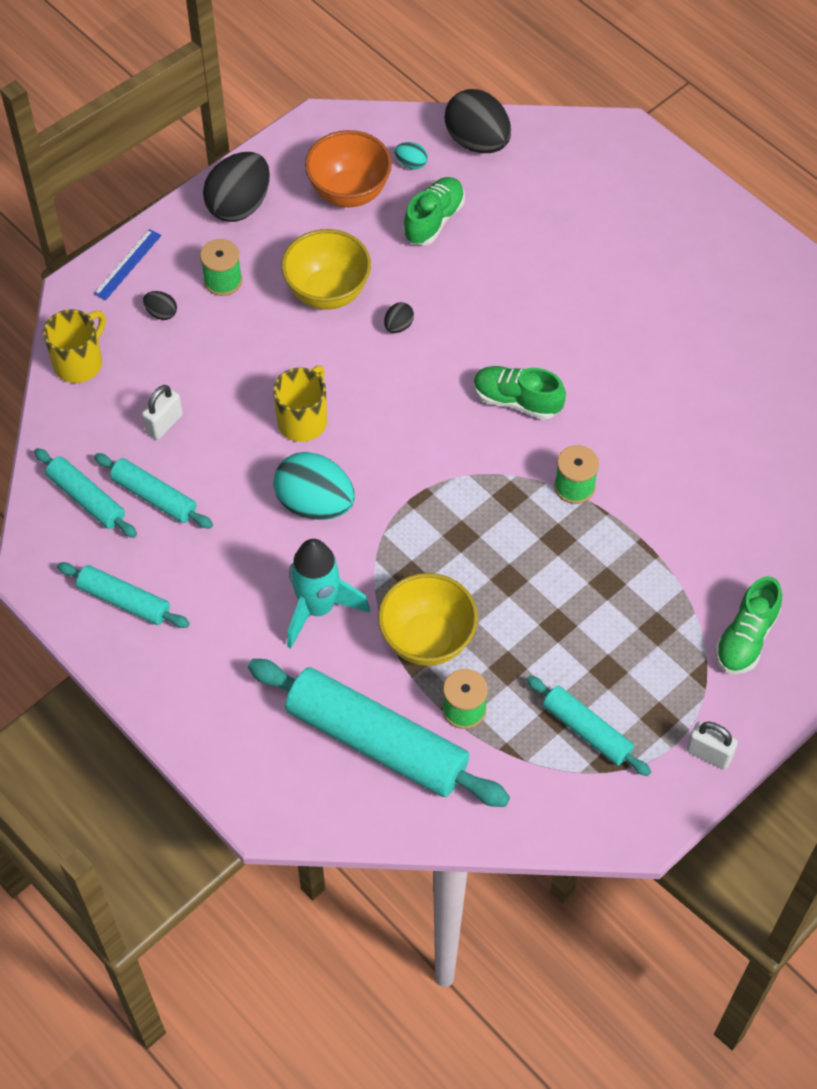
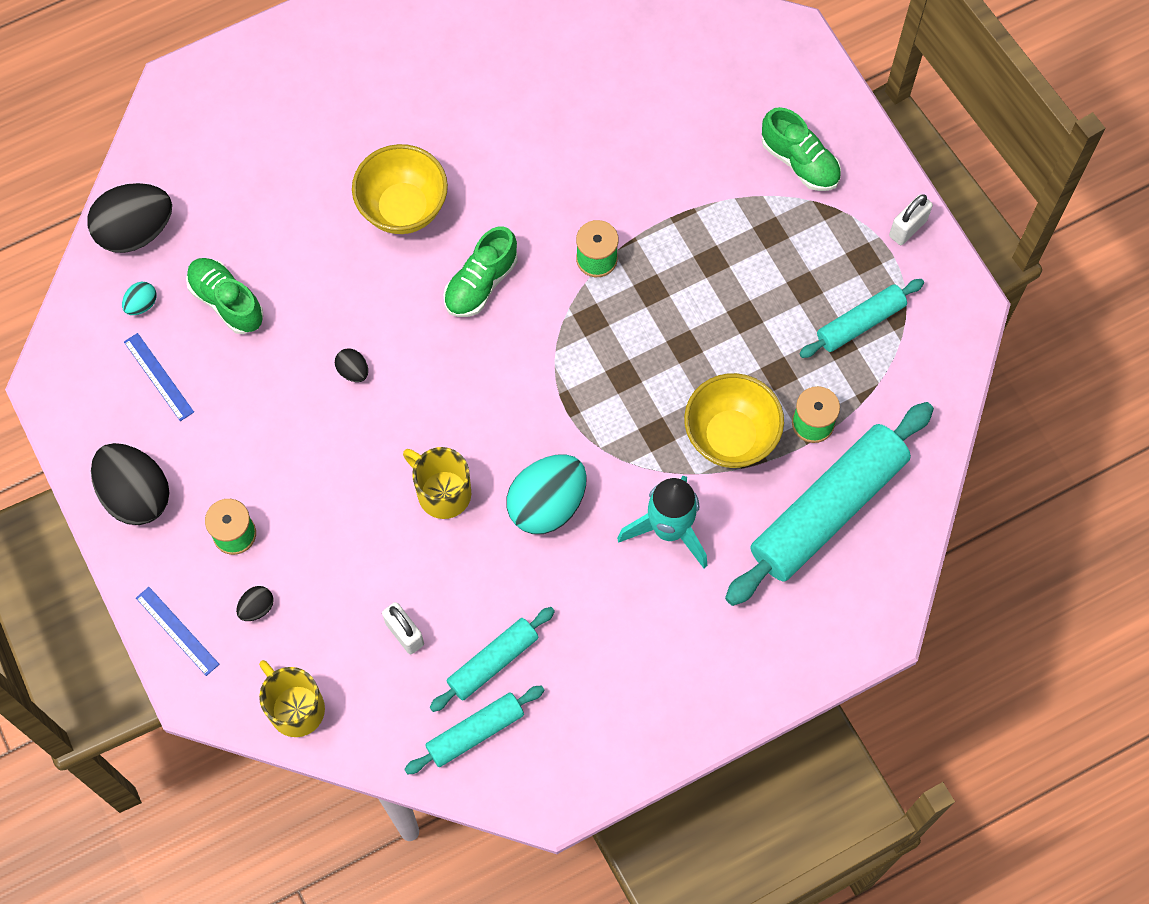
camera: 75 degrees left, 10 degrees up
(124, 601) = (610, 716): turquoise rolling pin -> none
(327, 292) = (286, 430): yellow bowl -> yellow bowl (403, 209)
(349, 192) = (158, 377): orange bowl -> blue ruler

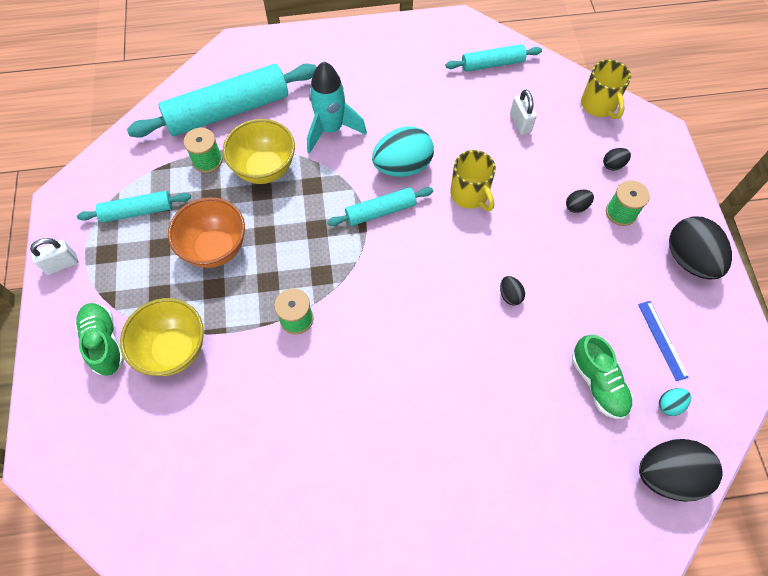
camera: 160 degrees left, 5 degrees down
(177, 631) = (669, 167): blue ruler -> none
(295, 523) = (576, 206): none -> black egg
(403, 209) = (432, 414): yellow bowl -> yellow bowl (174, 349)
(481, 283) = (391, 329): green shoe -> none
(492, 662) = (470, 94): turquoise rolling pin -> turquoise rolling pin (381, 211)
(736, 309) = (215, 248): none -> orange bowl

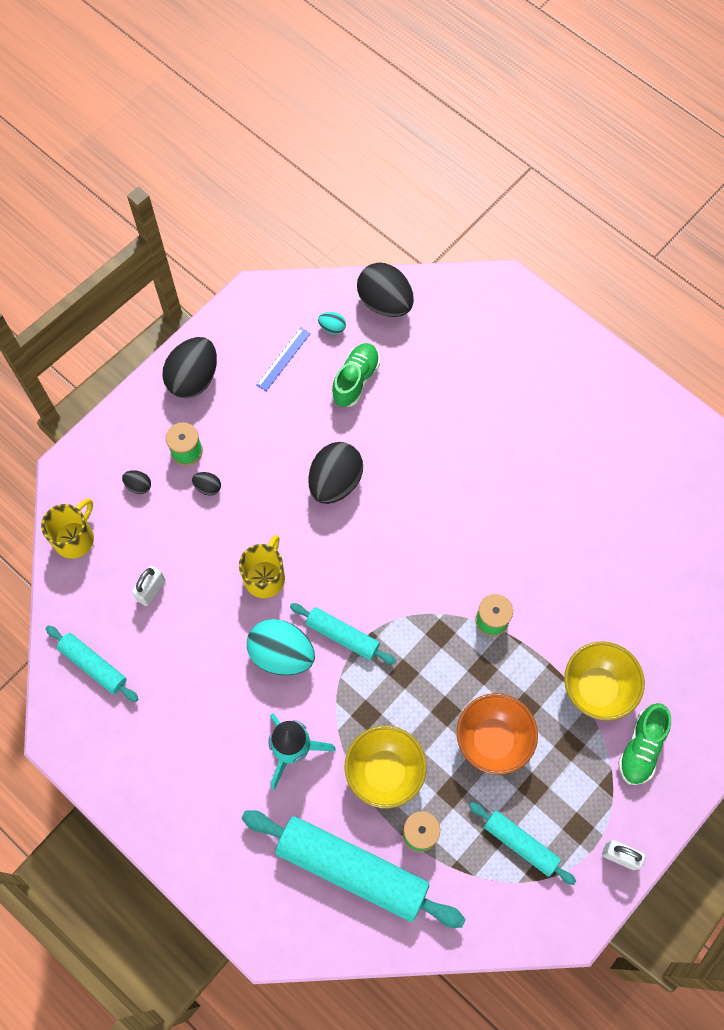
camera: 130 degrees left, 5 degrees up
(510, 295) = (335, 482): black egg -> black egg, size x2.25

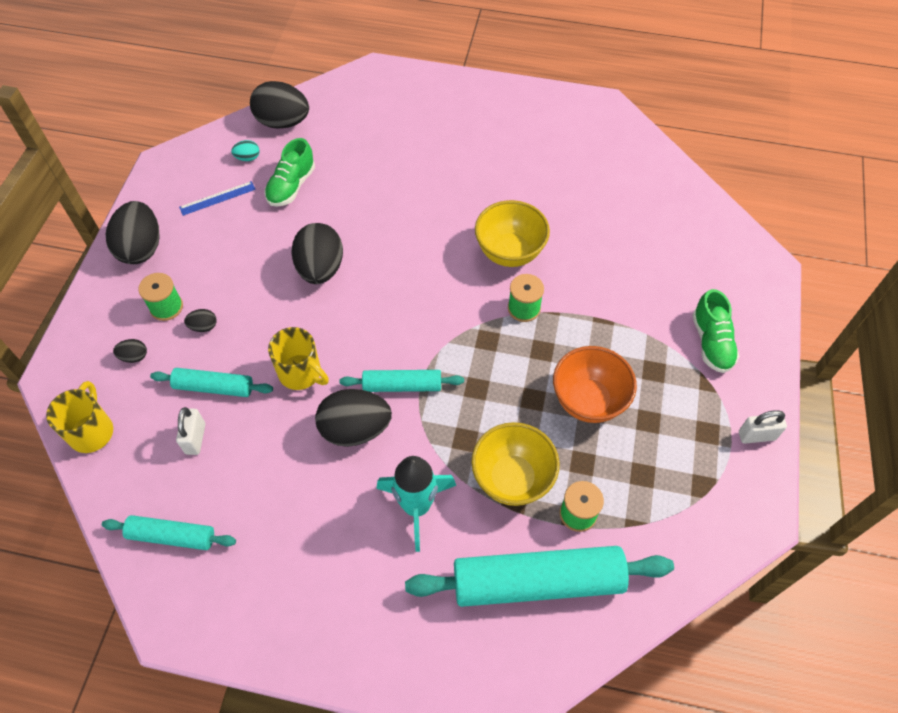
camera: 30 degrees left, 10 degrees down
(265, 577) = (301, 373): yellow mug -> yellow mug turned 135 degrees clockwise
(282, 654) = (355, 429): turquoise egg -> black egg
(283, 359) = (217, 198): blue ruler -> blue ruler turned 60 degrees clockwise
(355, 380) = (291, 186): green shoe -> green shoe turned 150 degrees counterclockwise
(520, 843) = (669, 472): turquoise rolling pin -> turquoise rolling pin (214, 387)
(597, 688) = (644, 316): yellow bowl -> yellow bowl (509, 252)

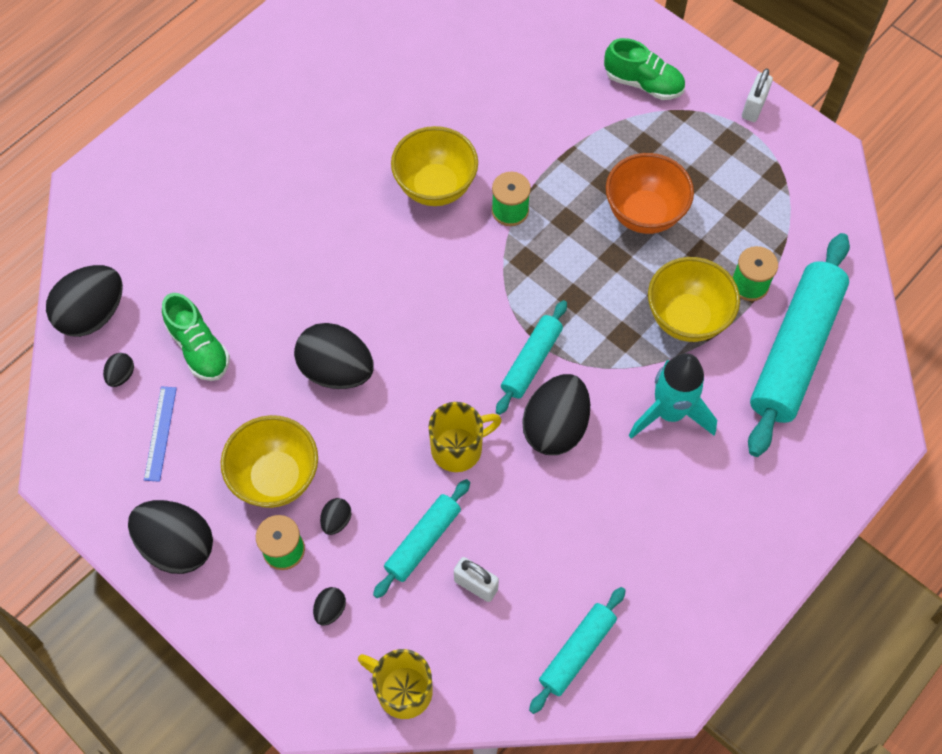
camera: 60 degrees left, 5 degrees up
(218, 275) = (276, 477): none -> yellow bowl
(248, 158) = (121, 375): turquoise egg -> black egg

